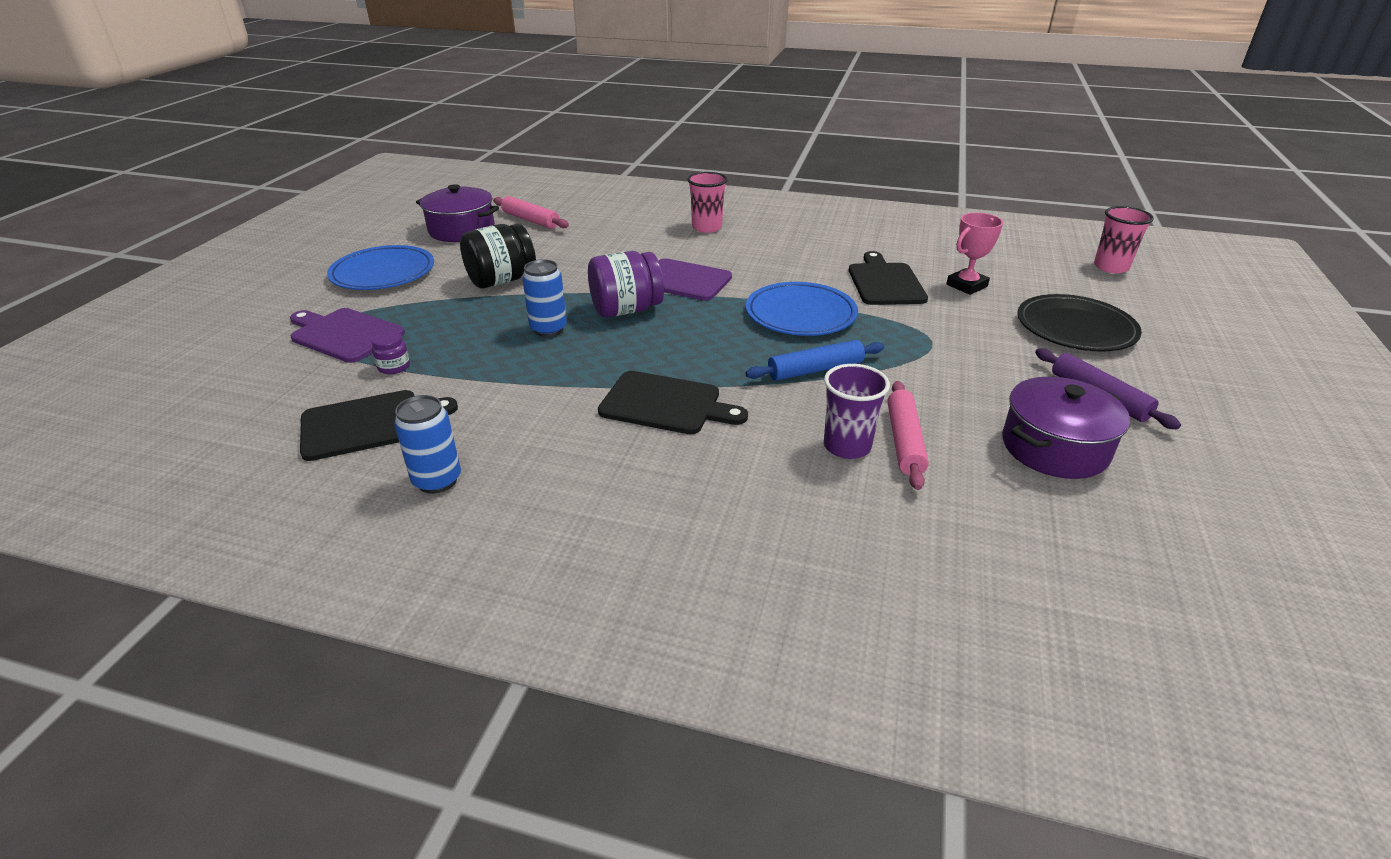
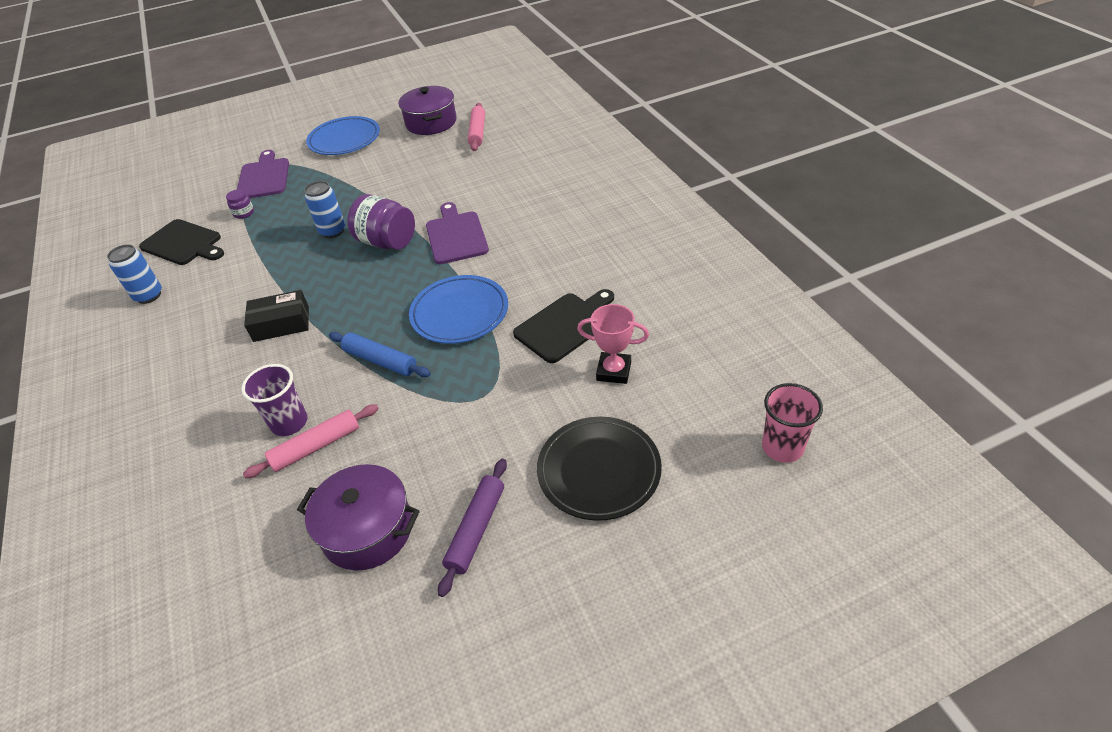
camera: 55 degrees right, 10 degrees up
(501, 280) = (378, 178): black jar -> none
(666, 404) = (281, 324): black cutting board -> black box
(706, 227) = (560, 197): pink cup -> none

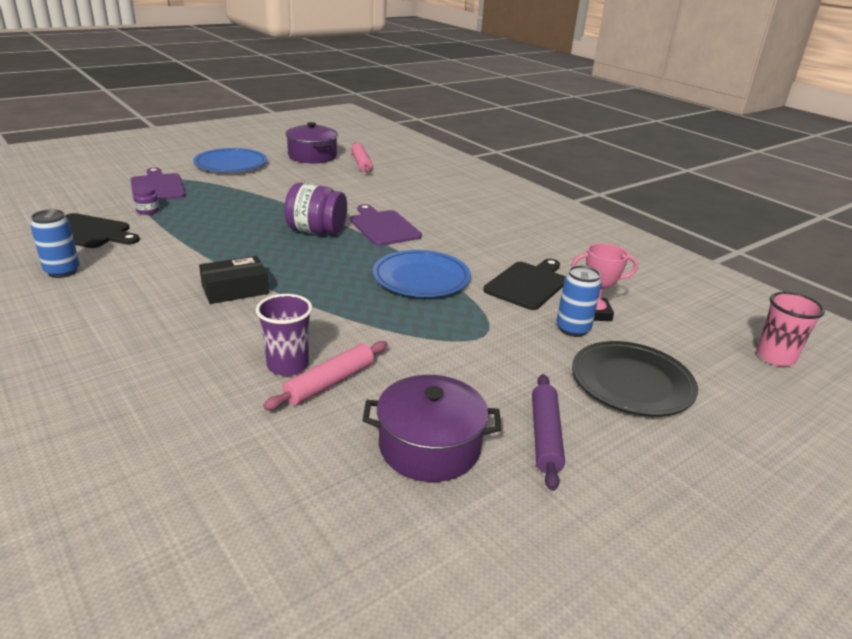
camera: 20 degrees left, 15 degrees down
(333, 231) = (254, 224): blue can -> blue can (572, 329)
(380, 360) = (361, 314): blue rolling pin -> none

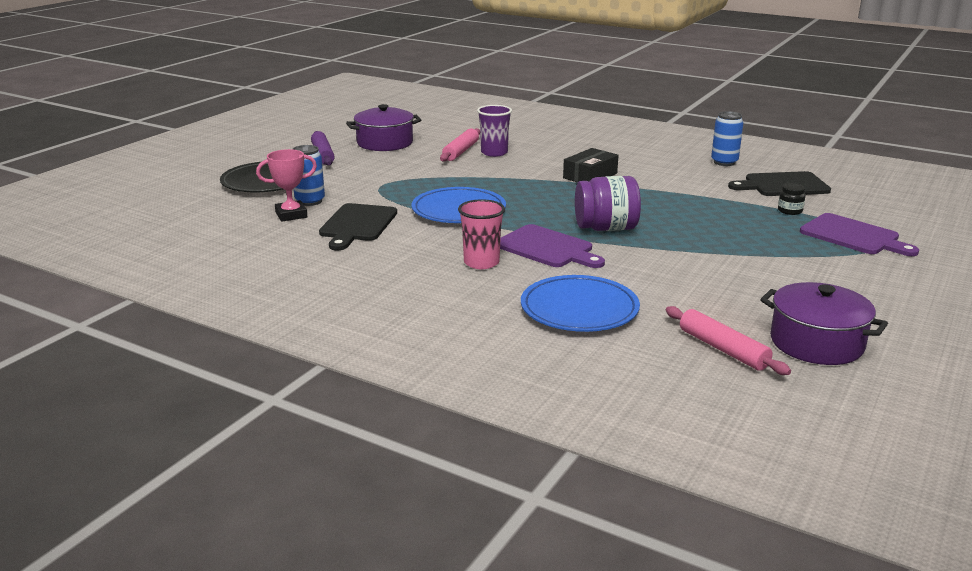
camera: 160 degrees right, 5 degrees down
(148, 211) = (790, 211): purple jar -> black jar
(231, 164) = (872, 290): blue plate -> blue plate (579, 309)
(775, 357) = (137, 215): pink cup -> pink cup (481, 263)

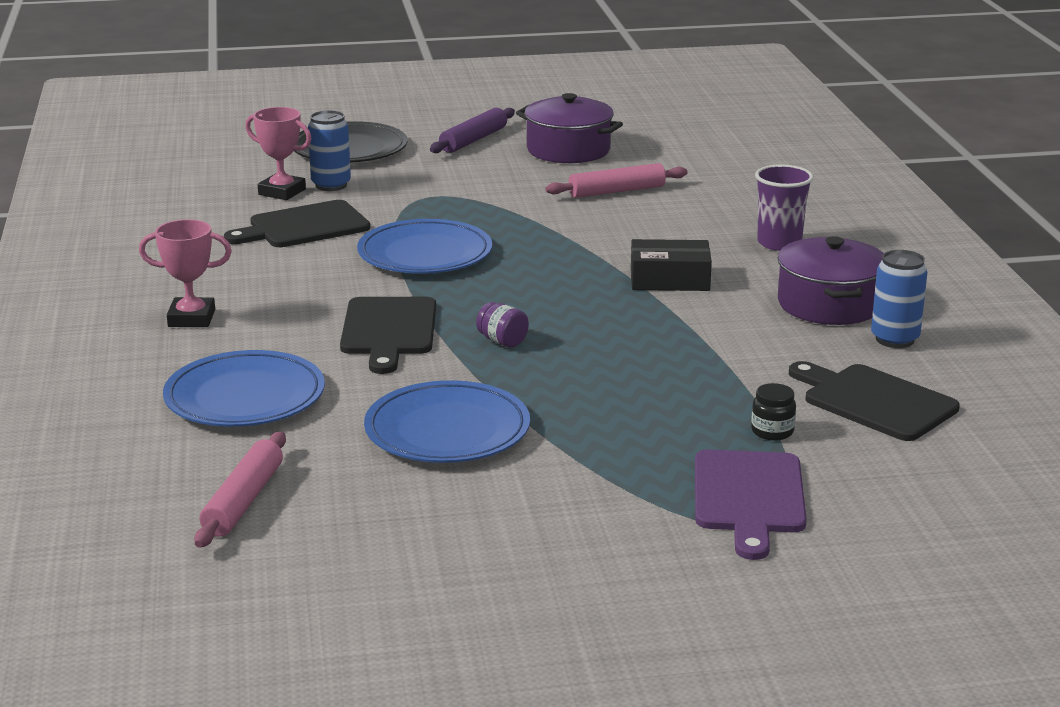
camera: 50 degrees right, 0 degrees up
(437, 291) = (191, 318): none -> pink trophy
(481, 263) = (295, 313): pink cup -> none
(494, 153) = (647, 207): purple cup -> purple cup (779, 243)
(547, 248) = (389, 330): purple cutting board -> black cutting board
(606, 228) = (502, 341): purple jar -> purple jar, size x0.48
(698, 272) = (447, 430): none -> blue plate
(816, 343) = (334, 552): purple pot -> purple pot (829, 304)

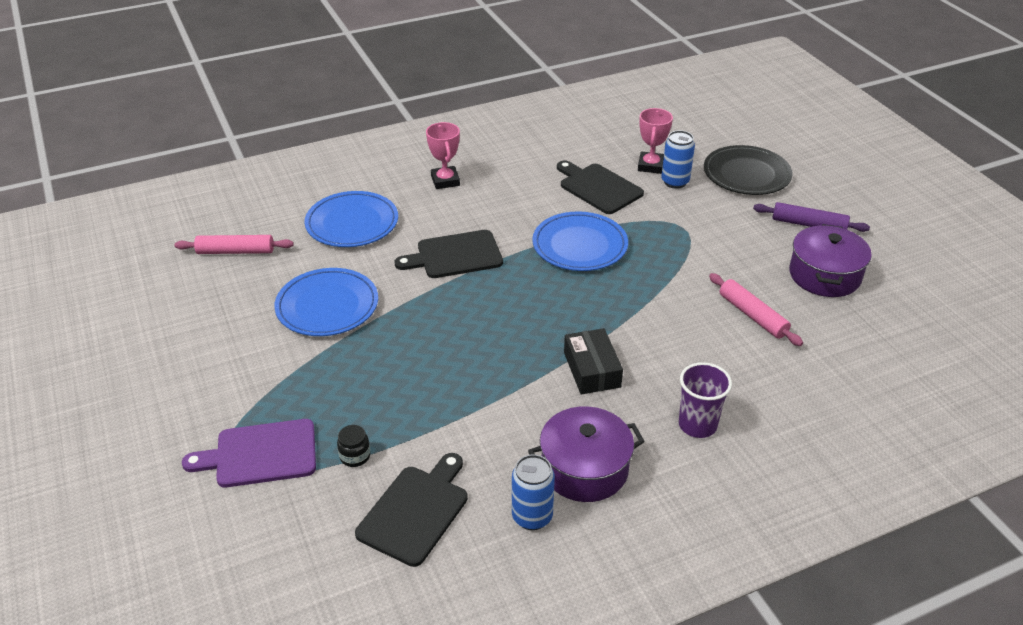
camera: 75 degrees right, 15 degrees up
(502, 341) = (456, 305): purple jar -> none

